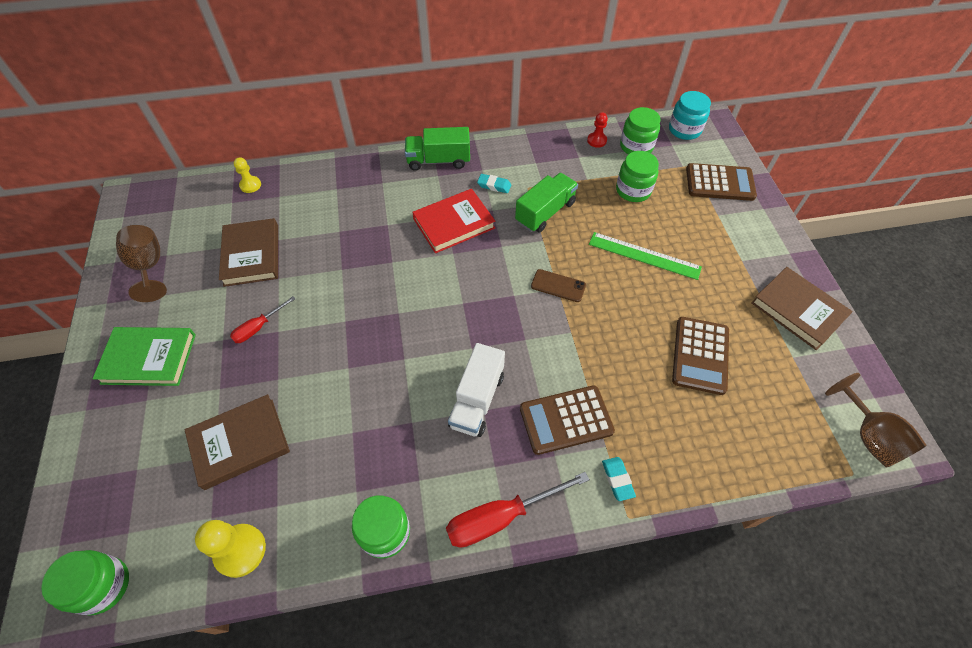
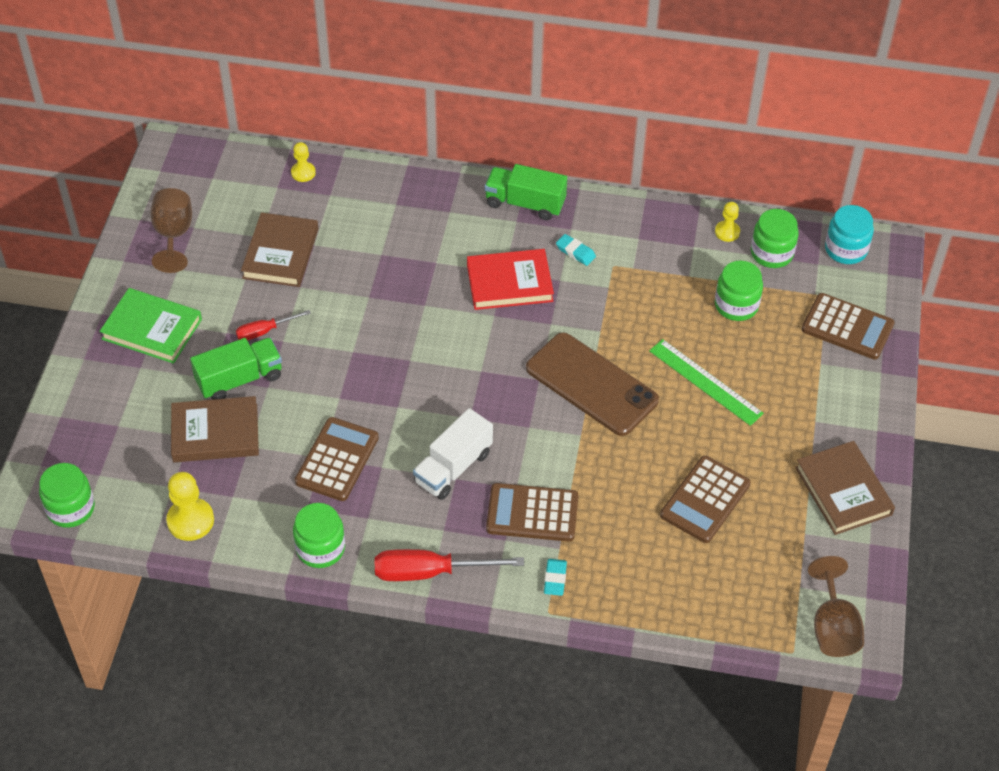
camera: 20 degrees right, 5 degrees down
(367, 430) = (337, 460): none -> brown calculator
(545, 212) = (619, 300): green truck -> green truck (239, 379)
(558, 286) = (591, 384): brown phone -> brown phone, size x2.18
(597, 140) = (727, 232): red pawn -> yellow pawn

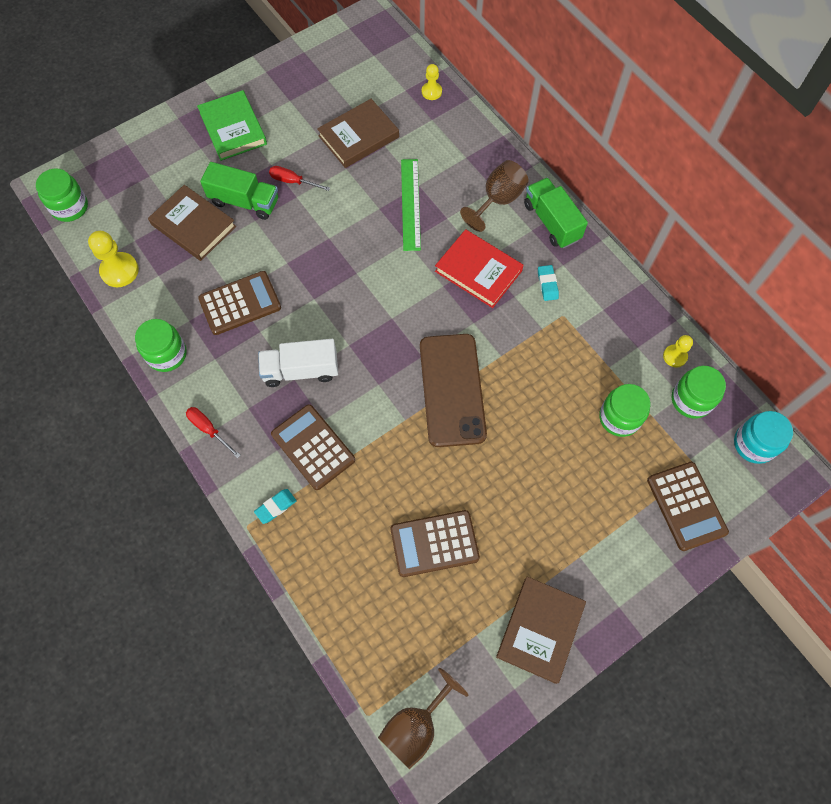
camera: 45 degrees right, 15 degrees up
(173, 235) = (311, 76): brown goblet -> brown goblet (498, 200)
(430, 572) = (209, 429): red screwdriver -> red screwdriver, size x0.57
(705, 382) = (532, 456): green ruler -> green ruler (410, 204)

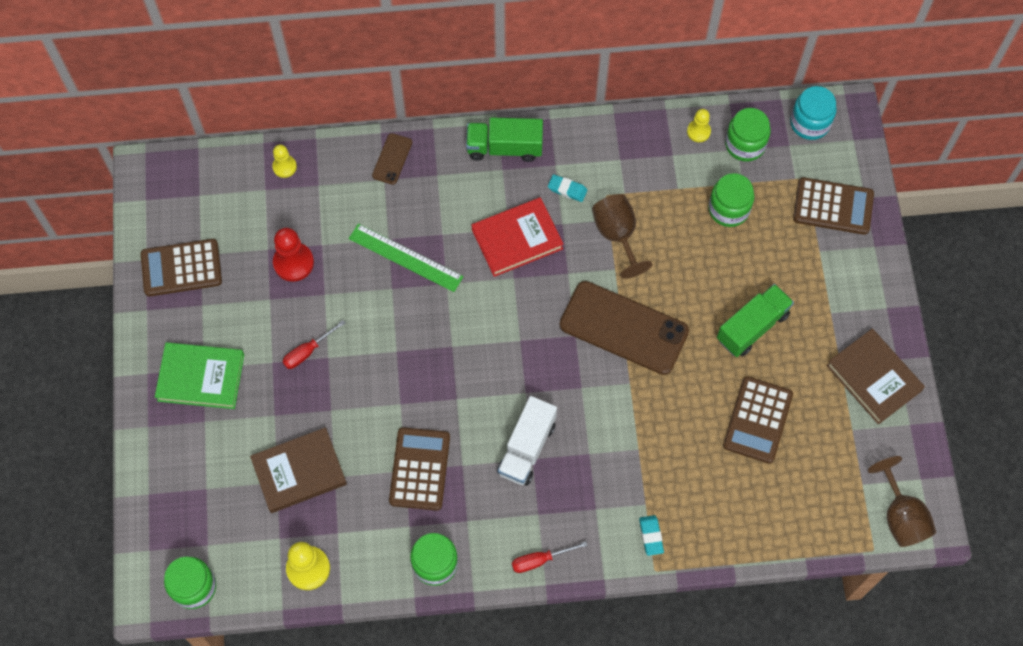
camera: 60 degrees left, 0 degrees up
(244, 201) = (302, 409): green truck -> green truck (752, 327)
(313, 447) = (611, 475): brown calculator -> brown calculator (181, 268)
(358, 136) = (293, 263): brown book -> red pawn
(486, 153) = (392, 159): none -> brown phone
(498, 200) = (451, 179): brown goblet -> brown goblet (617, 235)

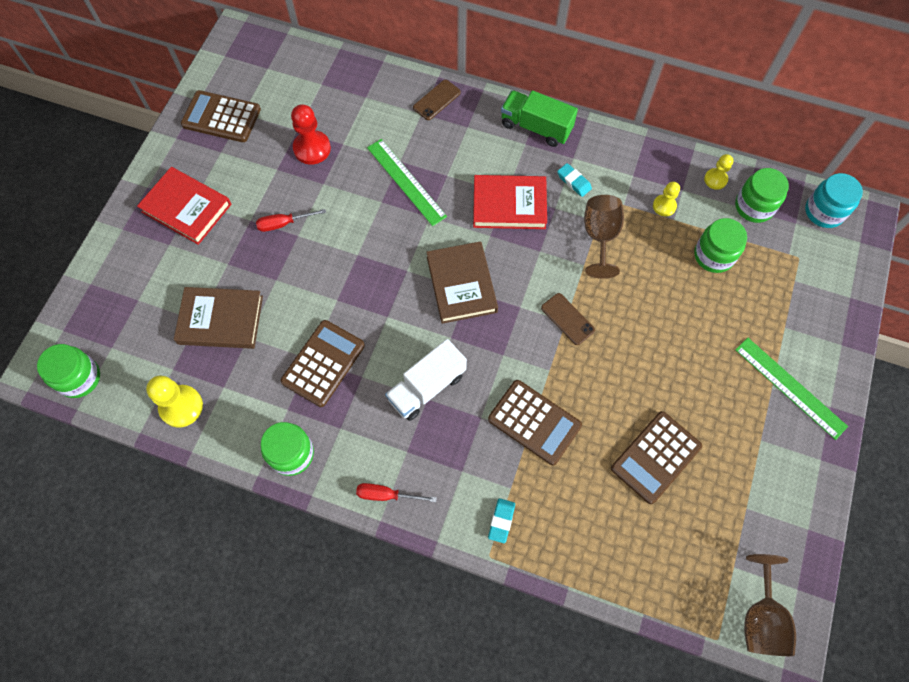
camera: 25 degrees right, 0 degrees up
(201, 377) = (186, 208): green book -> red book
(284, 167) = (346, 73): yellow pawn -> yellow pawn (664, 206)
(624, 328) = (567, 319): brown phone -> brown phone, size x0.46
(752, 327) = (689, 369): green truck -> none
(833, 206) = (815, 293): brown calculator -> brown calculator (534, 422)
(846, 305) = (790, 387): none -> green ruler
(873, 378) = (789, 467): brown book -> brown book (461, 284)

